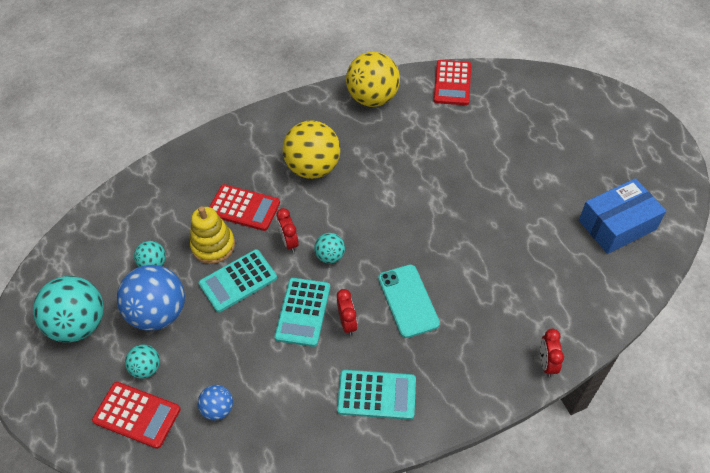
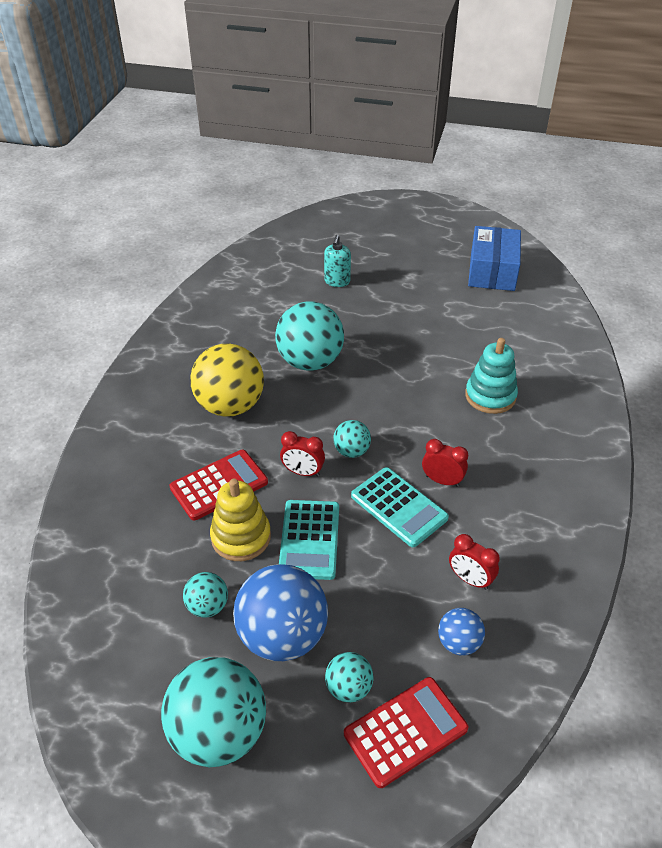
camera: 55 degrees left, 10 degrees down
(373, 98) = (197, 322): yellow ball -> none
(376, 395) = (540, 503): turquoise calculator -> none
(393, 180) = (310, 362): none -> turquoise ball
(408, 301) = (455, 426): turquoise phone -> none
(452, 83) = (244, 269): red calculator -> none
(460, 305) = (490, 396): none -> turquoise stacking toy
(495, 140) = (337, 281): none -> turquoise soap dispenser
(546, 363) = (590, 379): red clock -> red clock (470, 579)

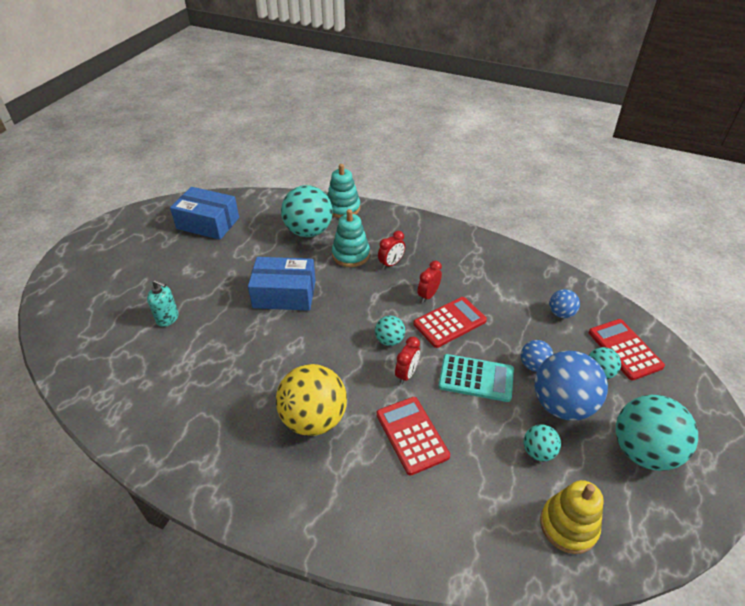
camera: 80 degrees left, 0 degrees up
(241, 537) = (470, 423): yellow stacking toy -> yellow stacking toy (568, 525)
(310, 362) = (274, 352): turquoise ball -> turquoise ball (309, 231)
(345, 604) = (533, 365): none -> blue ball
(398, 352) = (284, 294): none -> blue box
(399, 507) = (449, 322): turquoise calculator -> red calculator
(470, 579) = (513, 299): red clock -> red clock (391, 264)
(584, 374) = (343, 208): none -> turquoise stacking toy

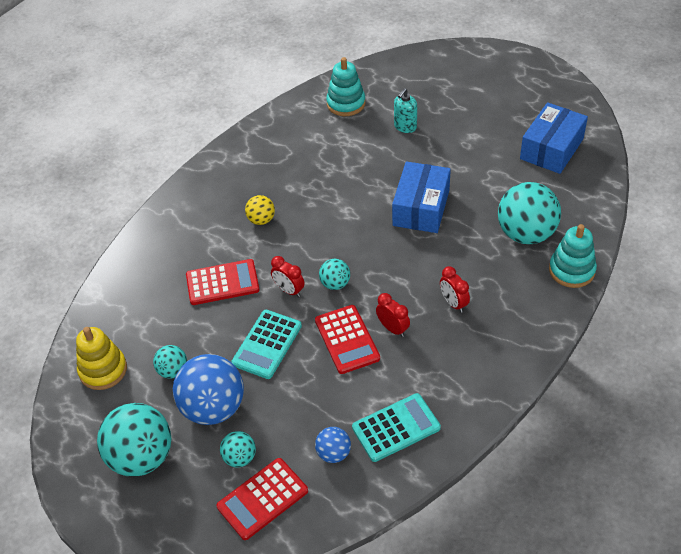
camera: 105 degrees right, 5 degrees up
(314, 419) = (261, 220): yellow ball -> yellow ball, size x0.50
(351, 255) = (476, 268): turquoise stacking toy -> turquoise stacking toy (346, 103)
(520, 282) = (396, 428): none -> turquoise calculator
(533, 365) = (268, 399): blue ball -> none
(624, 349) = (262, 499): red calculator -> red calculator turned 150 degrees clockwise

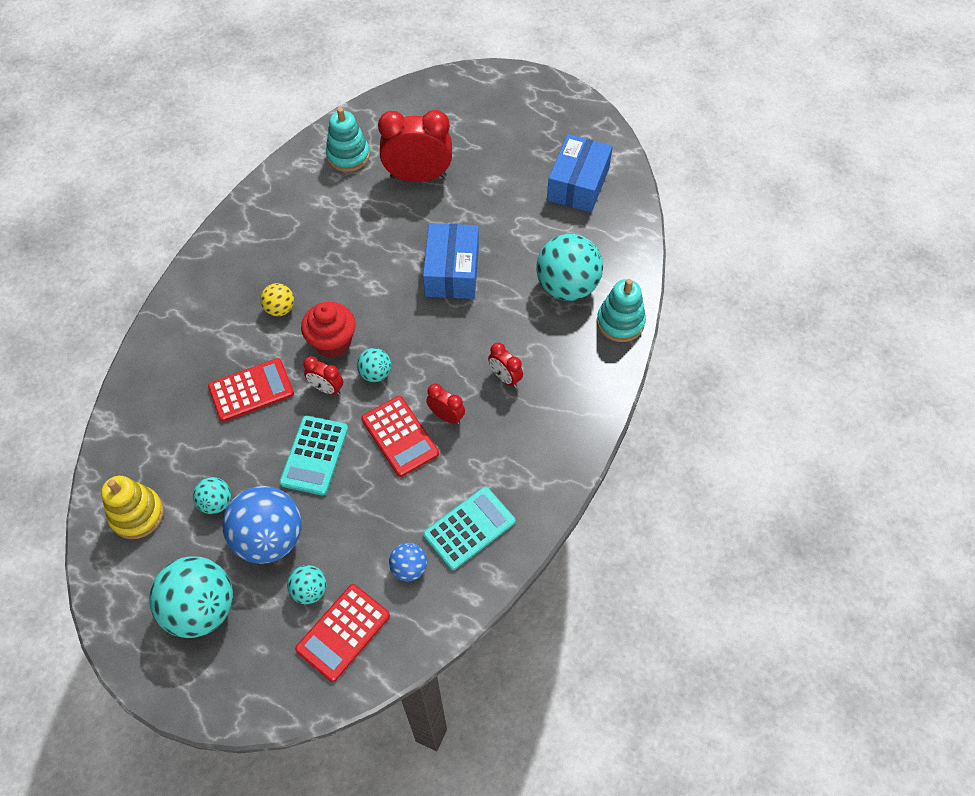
camera: 15 degrees left, 10 degrees up
(302, 253) = (332, 342): none -> red cupcake
(405, 127) = (418, 176): turquoise soap dispenser -> red clock

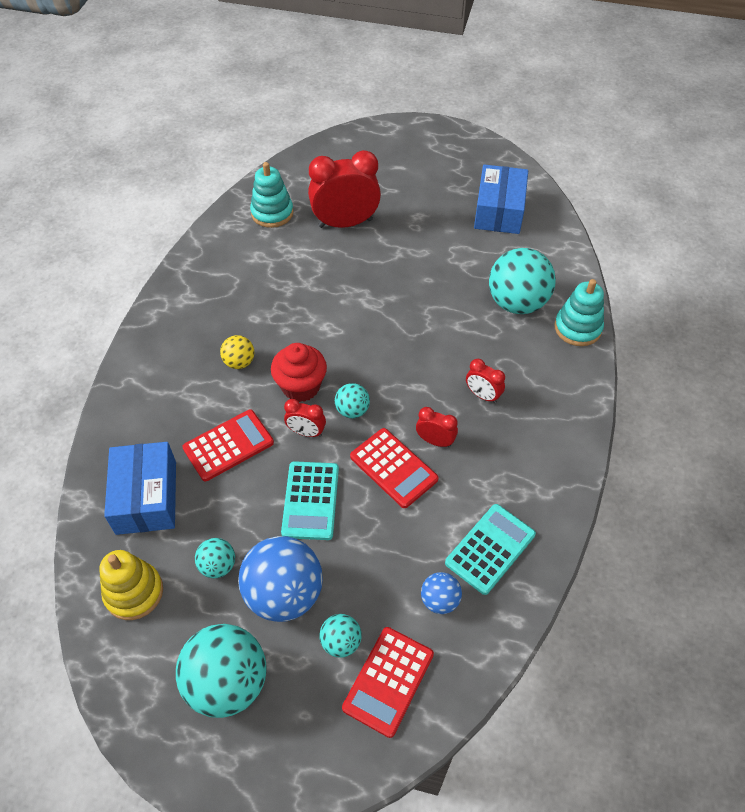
camera: 10 degrees left, 5 degrees down
(452, 271) = (402, 304): blue box -> blue box (146, 497)

